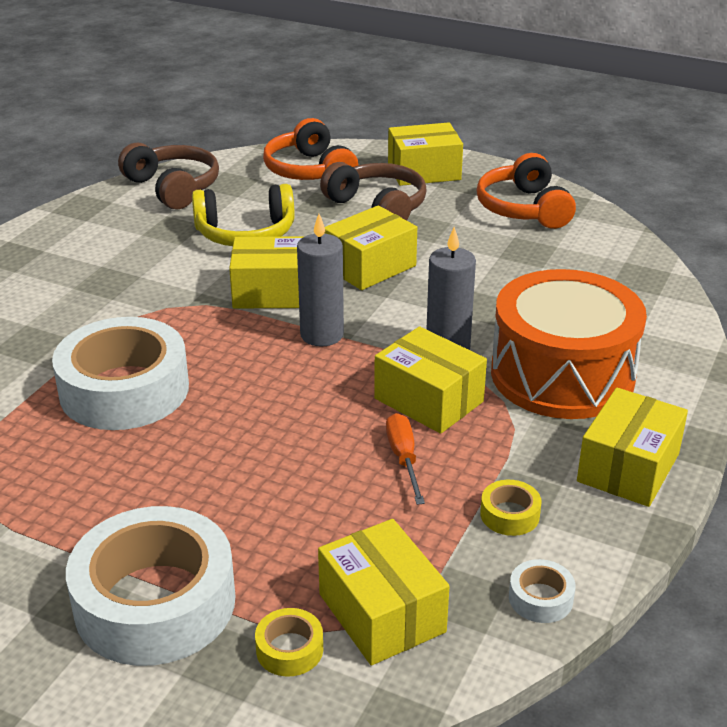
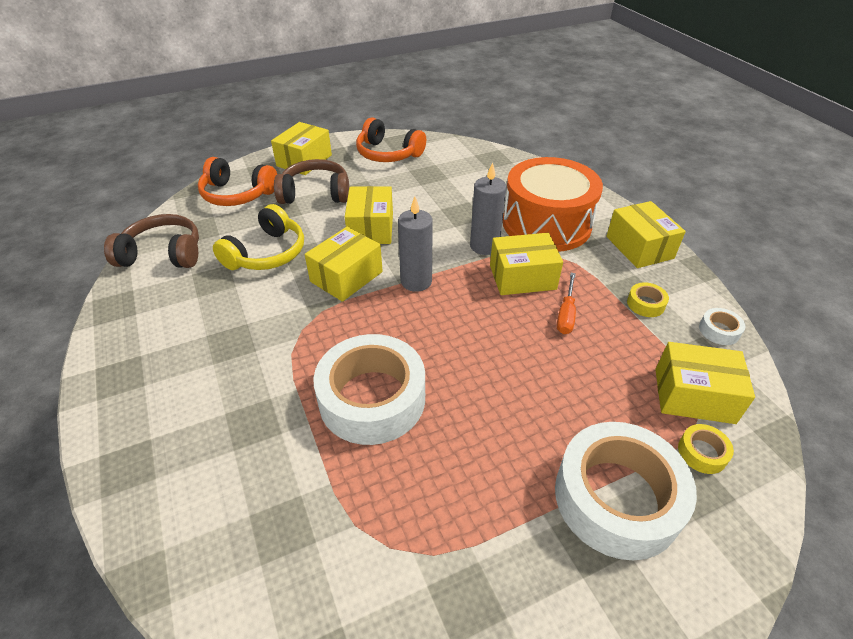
camera: 50 degrees left, 10 degrees up
(404, 458) = (566, 314): orange screwdriver -> orange screwdriver turned 105 degrees counterclockwise

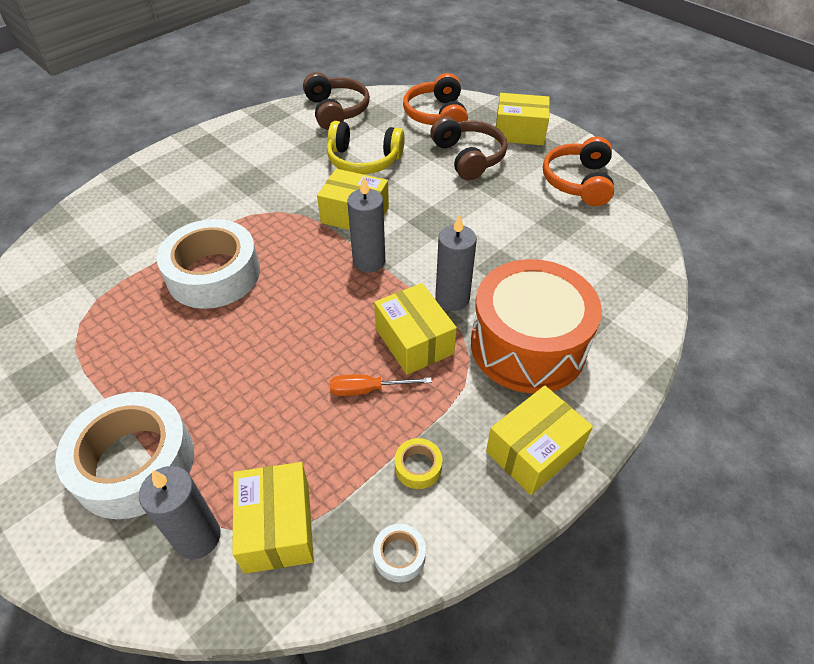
camera: 70 degrees right, 5 degrees up
(371, 228) = (435, 209): yellow box -> none
(702, 452) = (198, 537): yellow tape -> grey candle

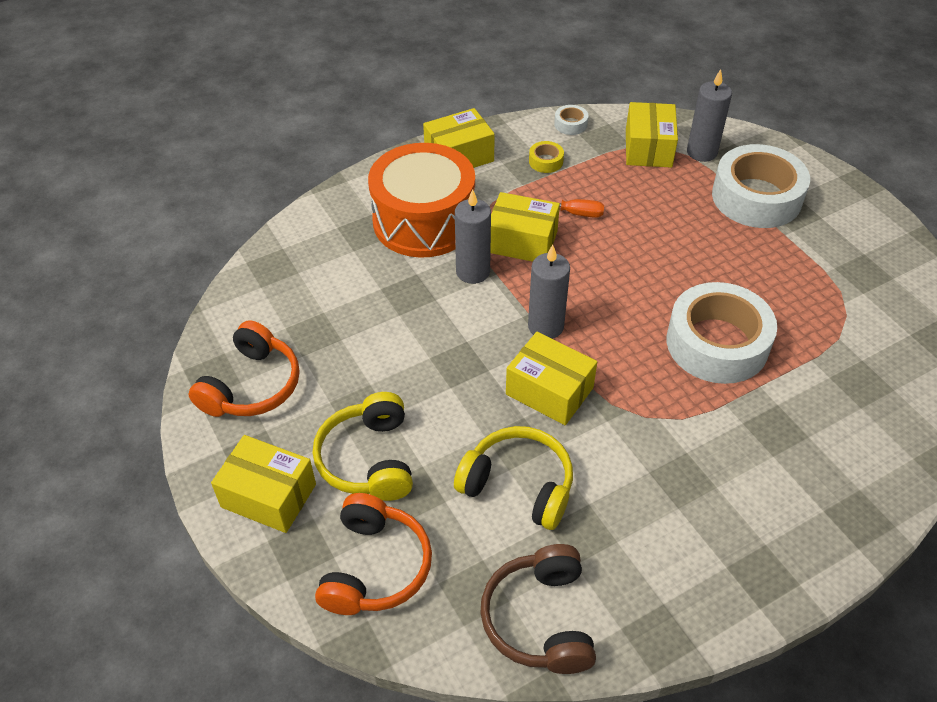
camera: 165 degrees left, 0 degrees up
(414, 341) = (522, 241): yellow box -> yellow box turned 60 degrees counterclockwise
(469, 157) = (368, 459): brown headphones -> yellow headphones

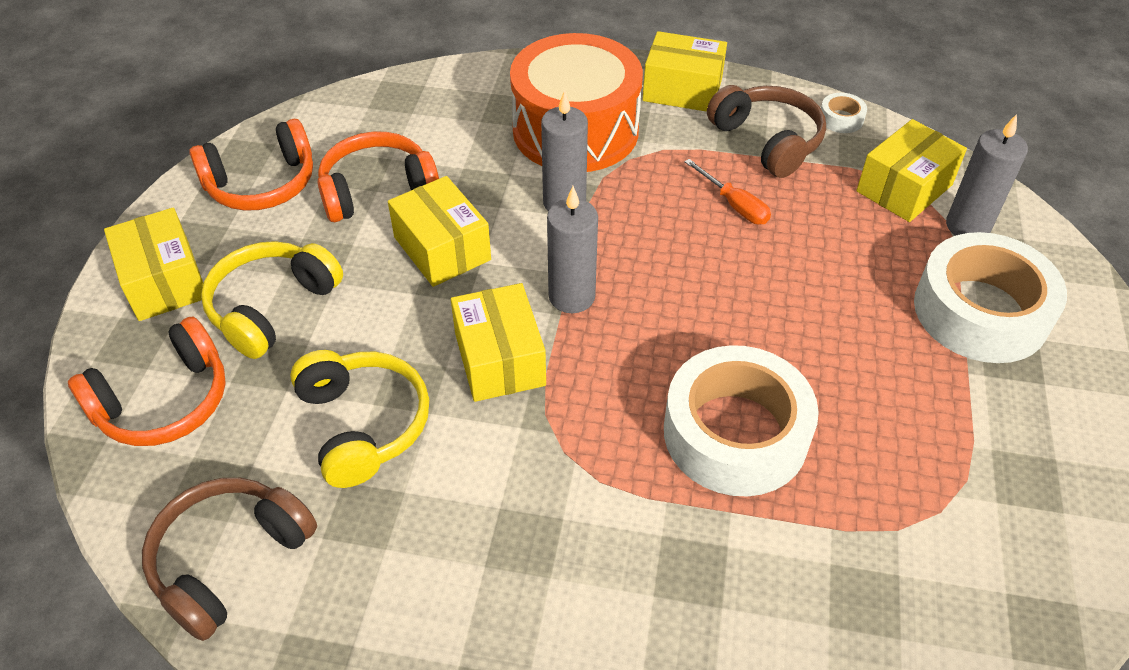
camera: 40 degrees right, 0 degrees up
(341, 338) = (377, 190): none -> orange headphones
(522, 241) = (647, 203): yellow box -> yellow box (442, 248)
(545, 161) = (767, 141): yellow tape -> brown headphones

